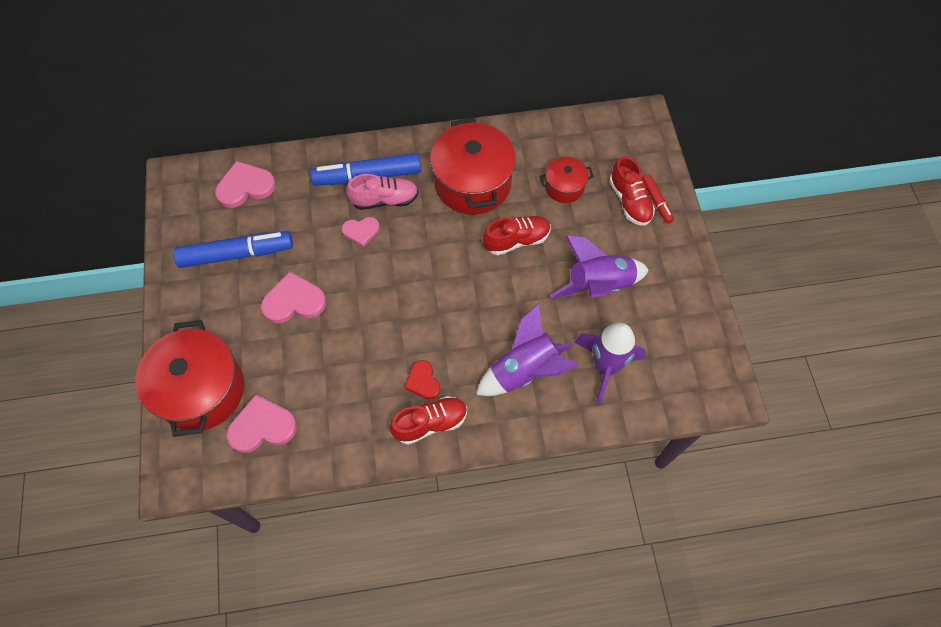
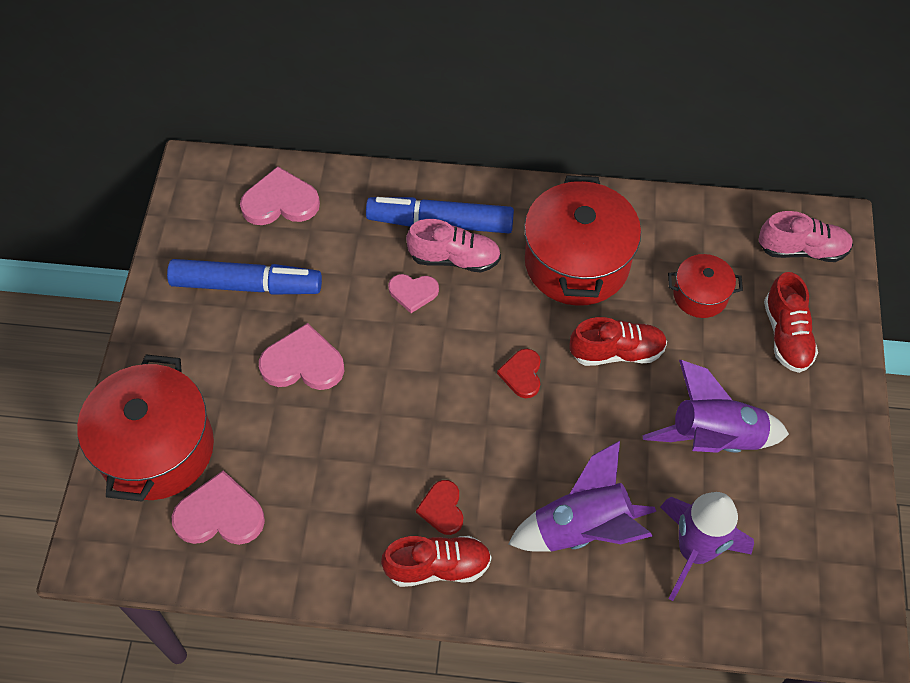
camera: 15 degrees right, 5 degrees down
(454, 272) = (522, 374): none -> red heart
(625, 139) = (802, 250): none -> pink shoe
(656, 201) = (824, 344): red marker -> none

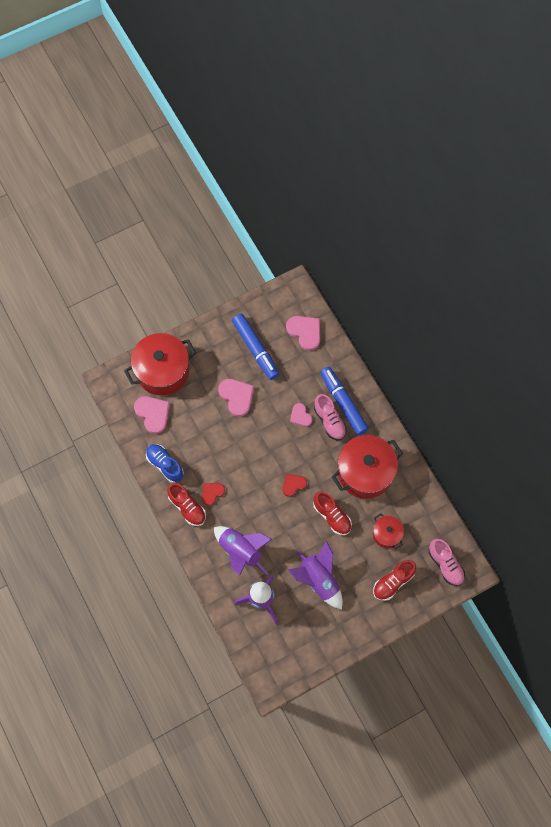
camera: 55 degrees right, 10 degrees up
(330, 555) = (165, 465): none -> blue shoe

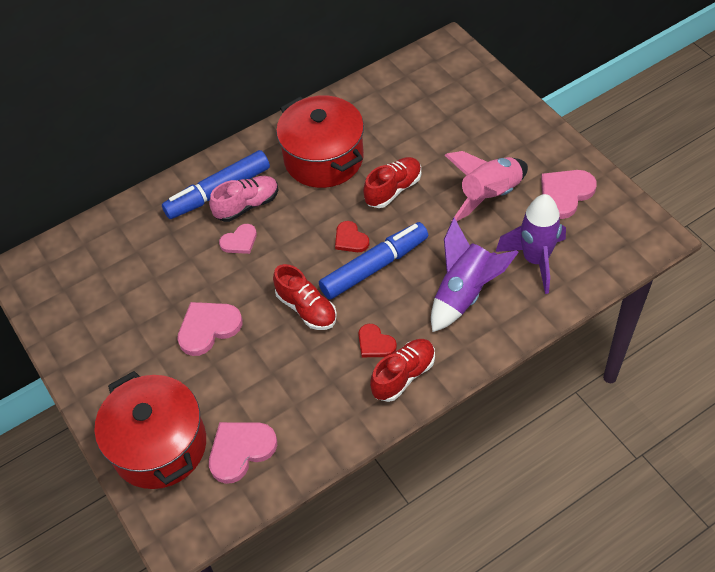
camera: 90 degrees left, 15 degrees down
(165, 465) = (333, 419): blue shoe -> none
(255, 349) = (125, 311): blue marker -> blue marker (375, 267)
(305, 332) = (99, 249): pink heart -> pink heart (565, 194)
(318, 579) = (489, 196): purple rocket -> pink rocket
(387, 534) = (411, 129): red pot -> none
(393, 582) = (477, 117): red shoe -> red shoe (306, 308)
(445, 564) = (443, 69): pink shoe -> none

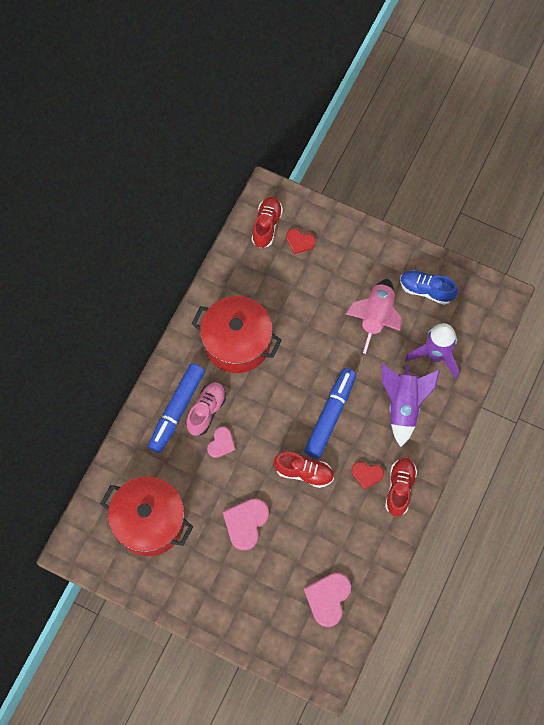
camera: 35 degrees left, 15 degrees up
(159, 446) = (272, 625): red pot -> red pot (149, 522)
(350, 239) = (300, 402): red heart -> red heart (299, 242)
(393, 190) = (305, 345): red shoe -> red shoe (266, 226)
(565, 194) = (426, 290): pink heart -> blue shoe

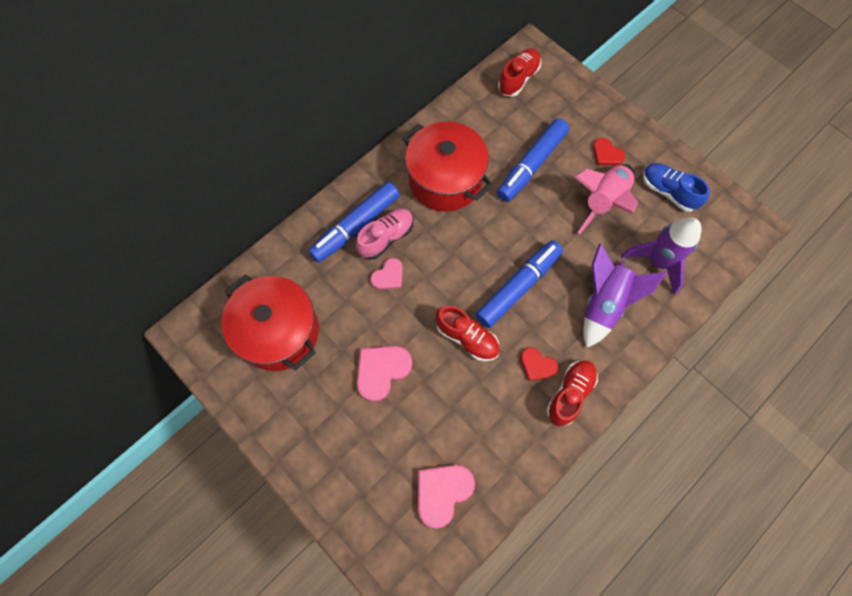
camera: 20 degrees right, 0 degrees up
(299, 242) = (547, 103): red heart -> red heart (606, 154)
(305, 304) = (531, 165): none -> blue marker

